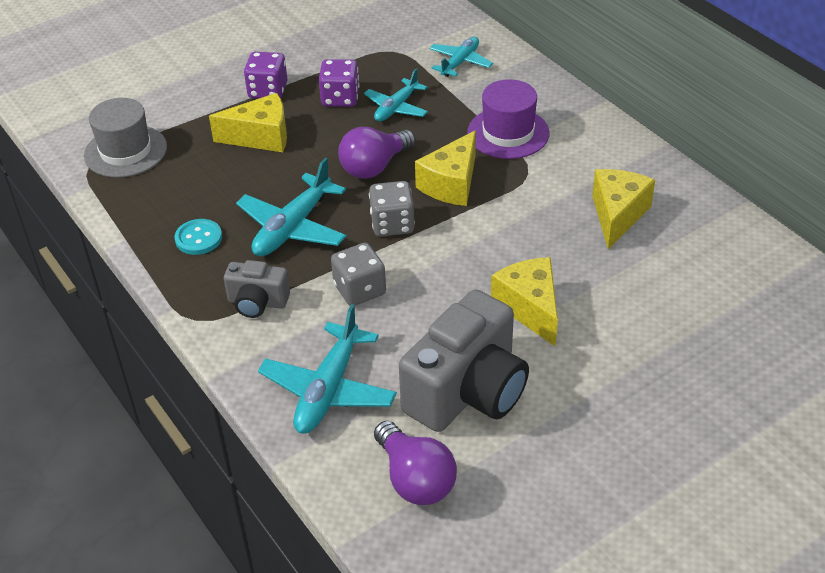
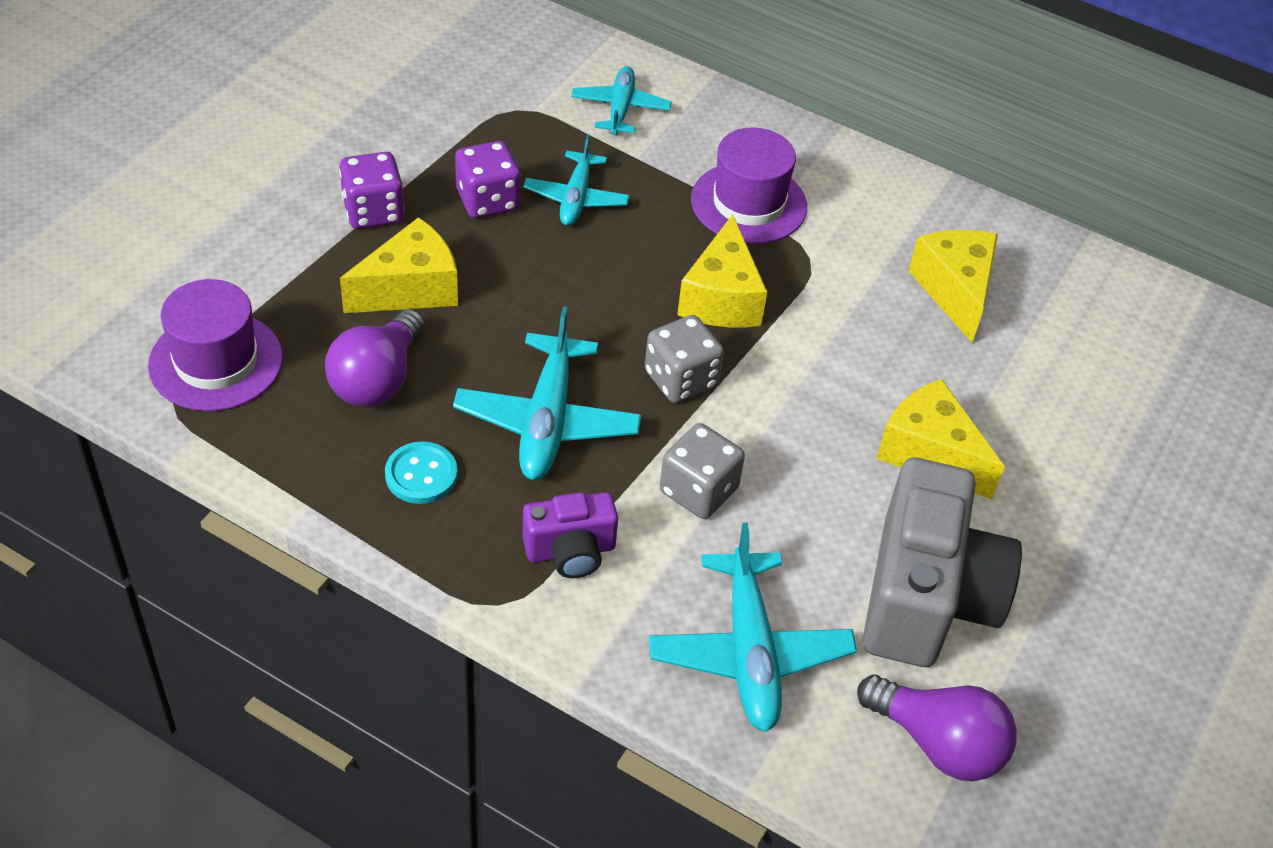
camera: 30 degrees left, 5 degrees up
(125, 151) = (216, 361): grey hat -> purple hat
(257, 302) = (570, 551): grey camera -> purple camera
(374, 167) = (602, 297): purple light bulb -> purple light bulb (378, 379)

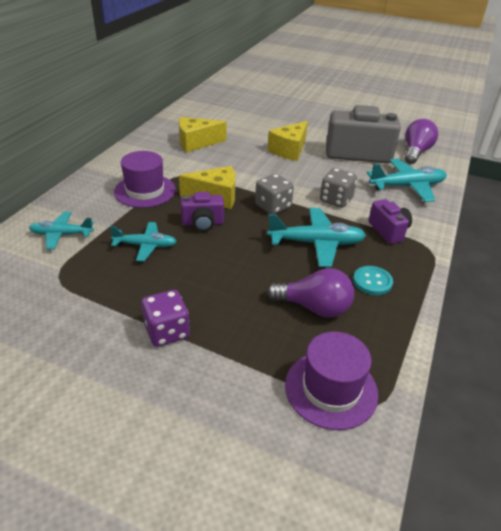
camera: 95 degrees left, 10 degrees down
(410, 288) = (236, 304): yellow cheese -> none
(487, 200) = (151, 280): purple dice -> none
(632, 271) = (202, 223): none -> purple camera

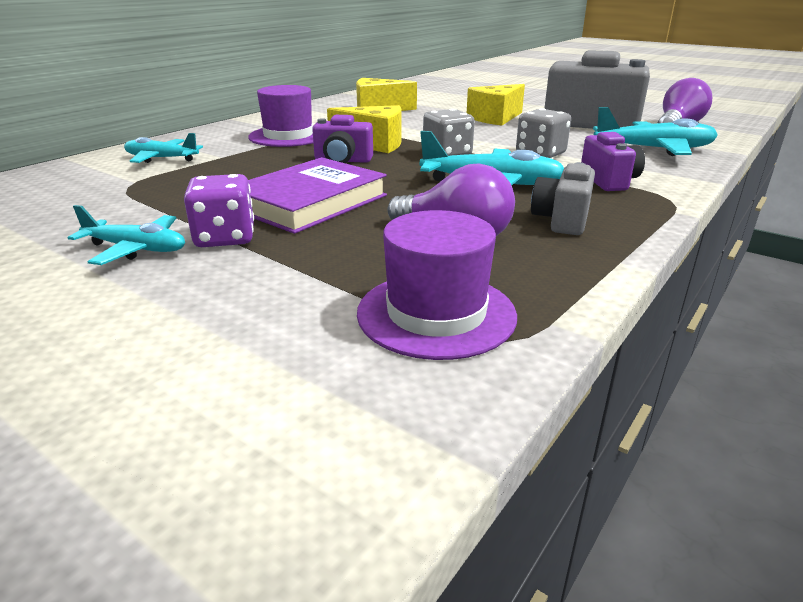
camera: 15 degrees right, 10 degrees down
(146, 246) = (256, 172): turquoise plane -> turquoise plane (136, 249)
(204, 281) = (310, 202): none -> purple book
(372, 281) = (562, 220): turquoise button -> grey camera

